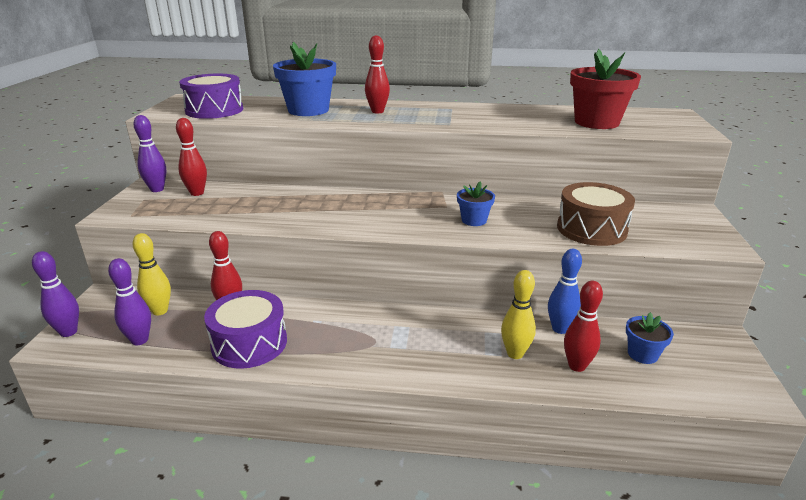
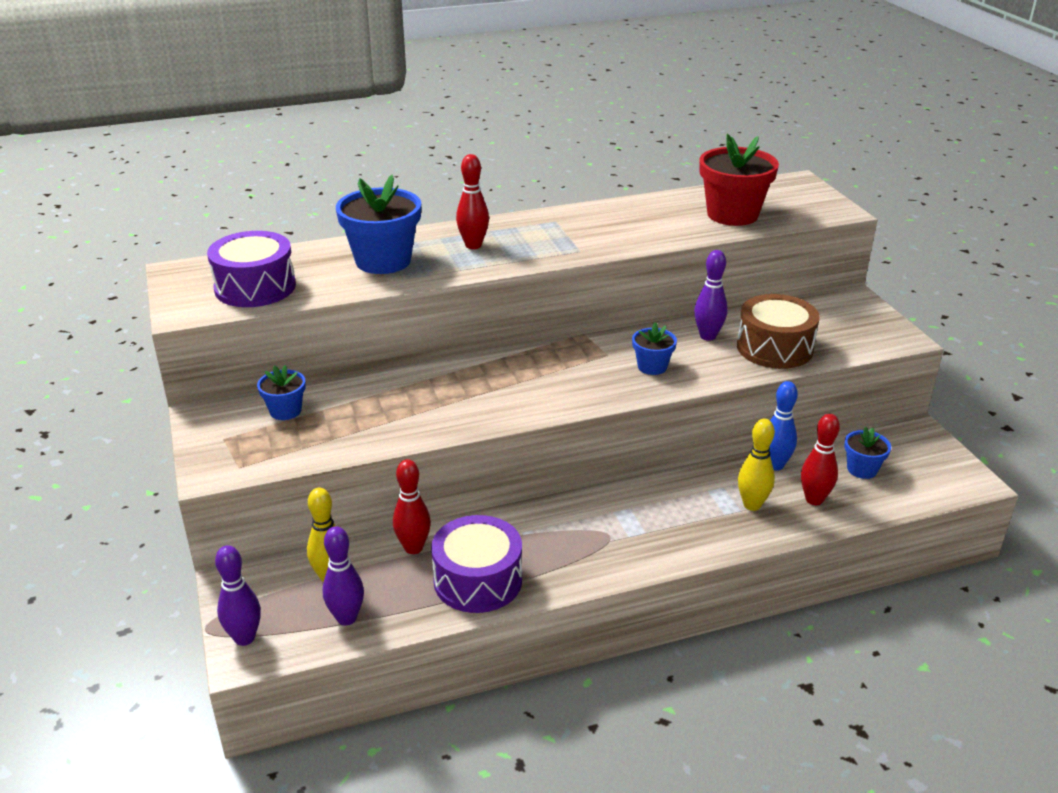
camera: 25 degrees left, 5 degrees up
(157, 189) = (222, 419): purple bowling pin -> purple bowling pin (708, 336)
(197, 193) = (285, 411): red bowling pin -> blue flower pot

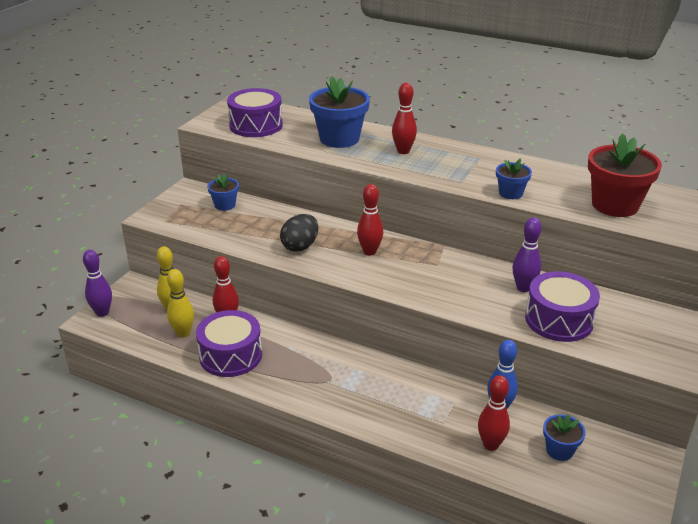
camera: 45 degrees right, 0 degrees up
(346, 618) = (151, 332): purple bowling pin -> none
(450, 408) = (300, 246): none -> black egg
(528, 376) = (369, 252): none -> red bowling pin
(652, 366) = (452, 286): blue flower pot -> blue flower pot (510, 193)
(752, 505) = (443, 420): yellow bowling pin -> yellow bowling pin (183, 333)
(774, 348) = (559, 320): brown drum -> purple drum

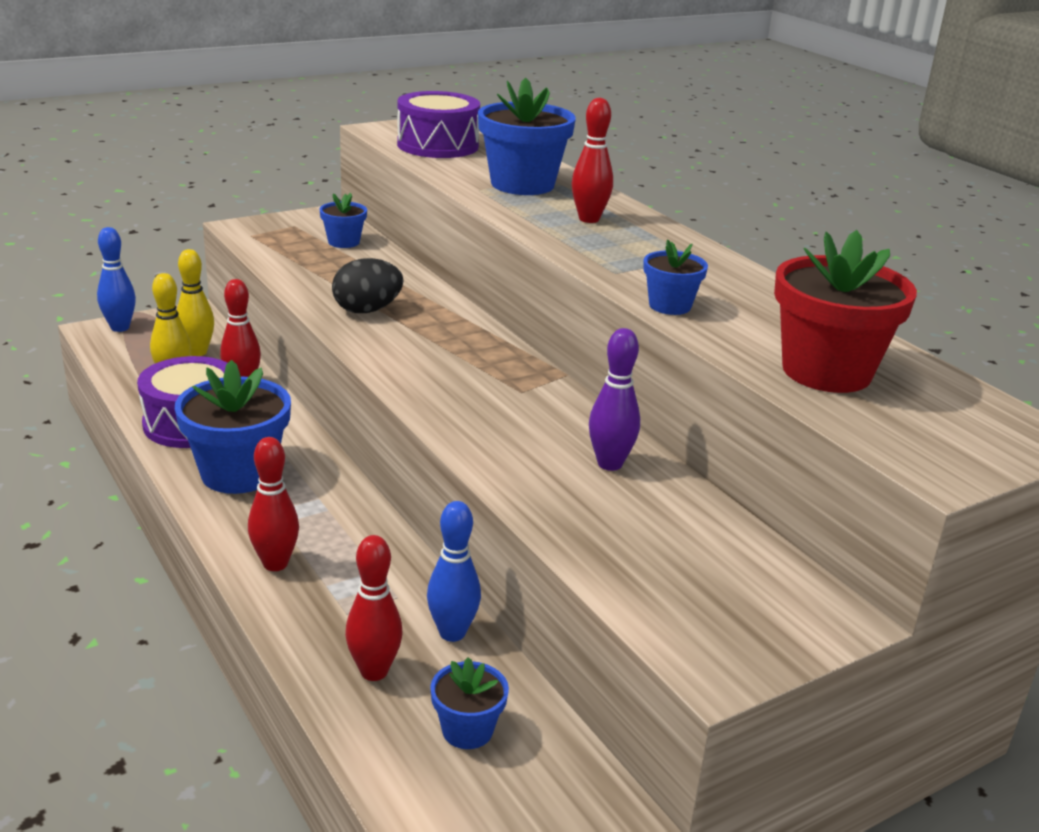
camera: 30 degrees right, 5 degrees down
(102, 312) = (120, 328): purple bowling pin -> blue bowling pin
(295, 374) = (238, 473): none -> blue flower pot
(369, 252) = (449, 345): red bowling pin -> red bowling pin (275, 564)
(559, 320) = (605, 522): purple drum -> none

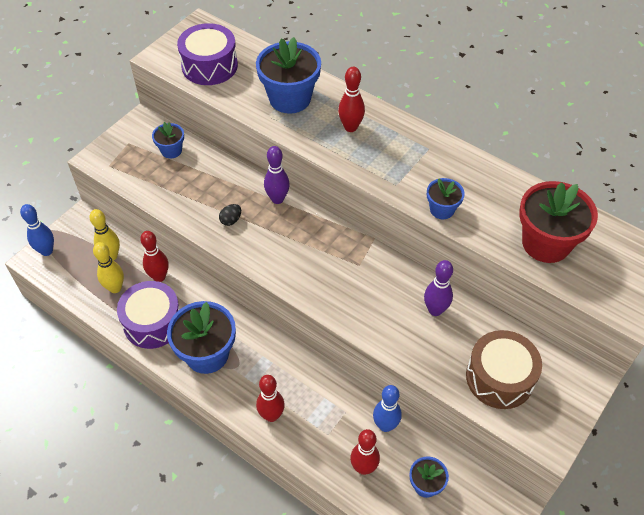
camera: 20 degrees left, 25 degrees up
(367, 310) = (231, 220): black egg -> black egg, size x0.55
(451, 309) = (277, 199): none -> purple bowling pin
(669, 564) = (499, 377): none -> brown drum

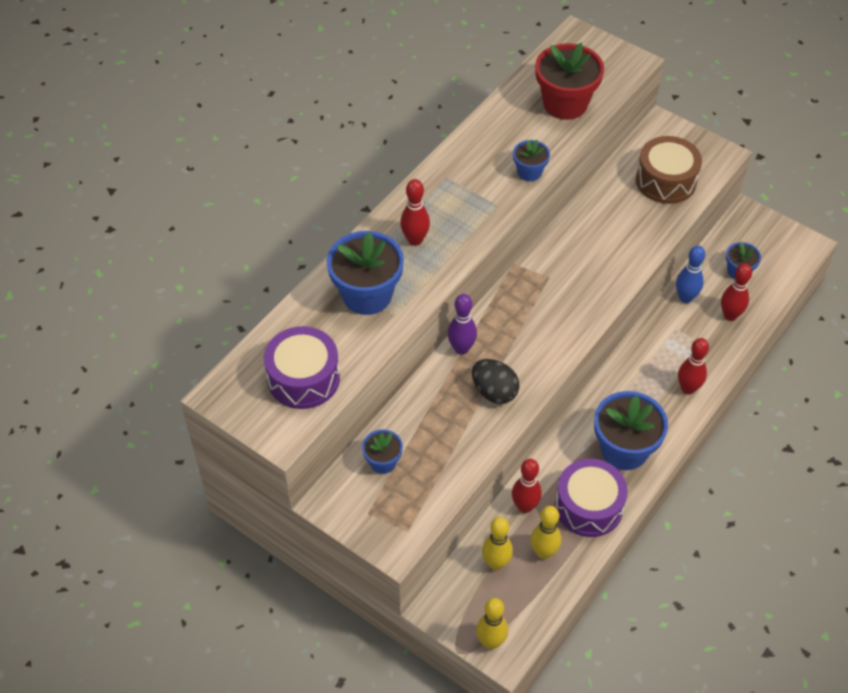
camera: 90 degrees left, 0 degrees up
(47, 251) = (491, 642): blue bowling pin -> yellow bowling pin
(231, 220) = (494, 392): black egg -> black egg, size x1.81
(435, 310) = (598, 220): purple bowling pin -> none

